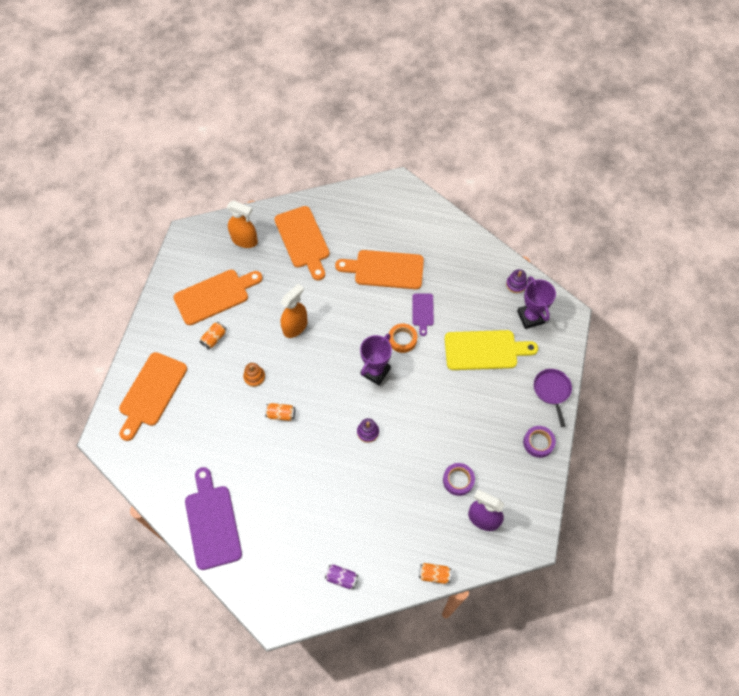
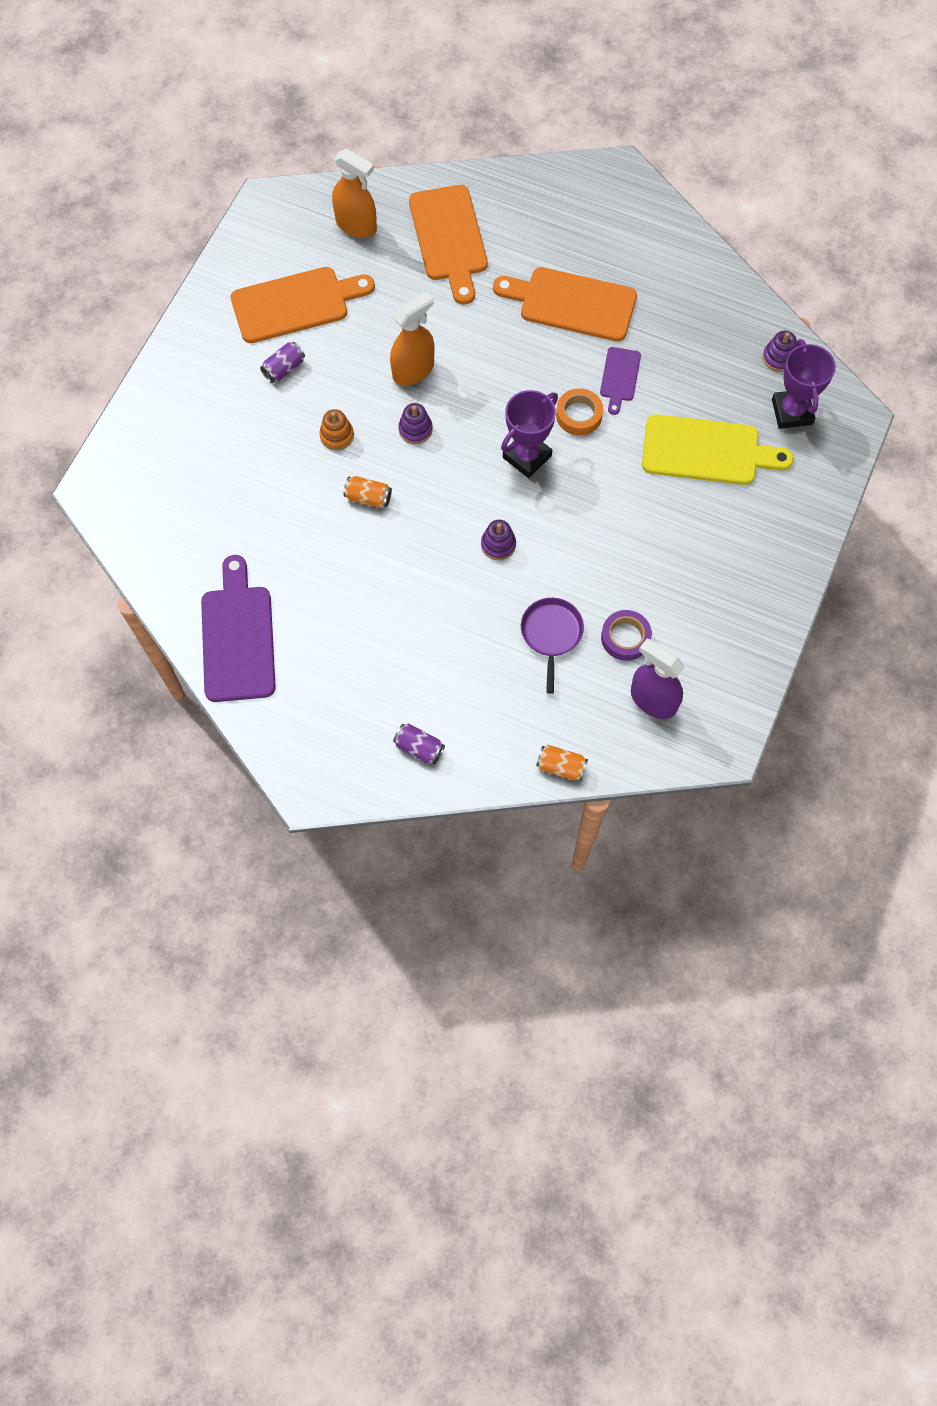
camera: 10 degrees right, 5 degrees up
(151, 392) = (175, 434): orange cutting board -> none
(214, 338) = (284, 368): orange can -> purple can
(303, 365) = (415, 429): none -> purple stacking toy
(538, 443) = (763, 603): purple tape -> none
(552, 391) = (802, 529): purple pan -> purple pan (551, 634)

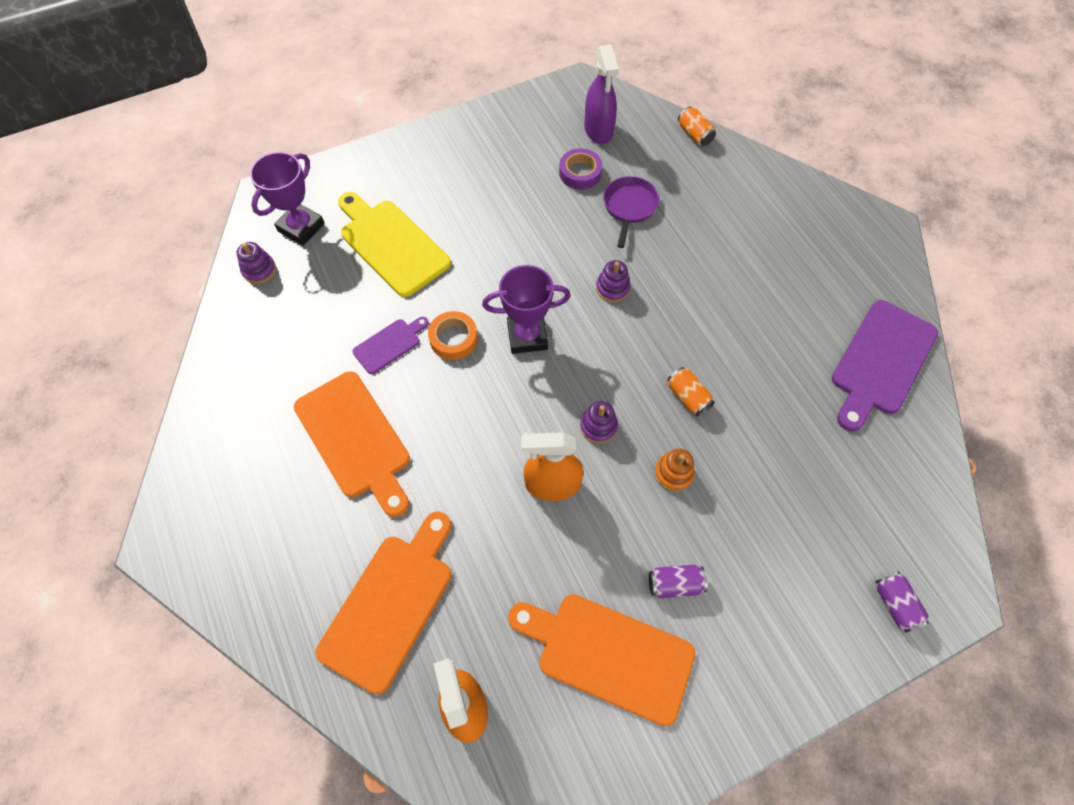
camera: 140 degrees left, 5 degrees down
(419, 748) = (785, 201): purple can -> purple can (895, 604)
(551, 634) = (629, 207): purple pan -> purple pan turned 150 degrees clockwise

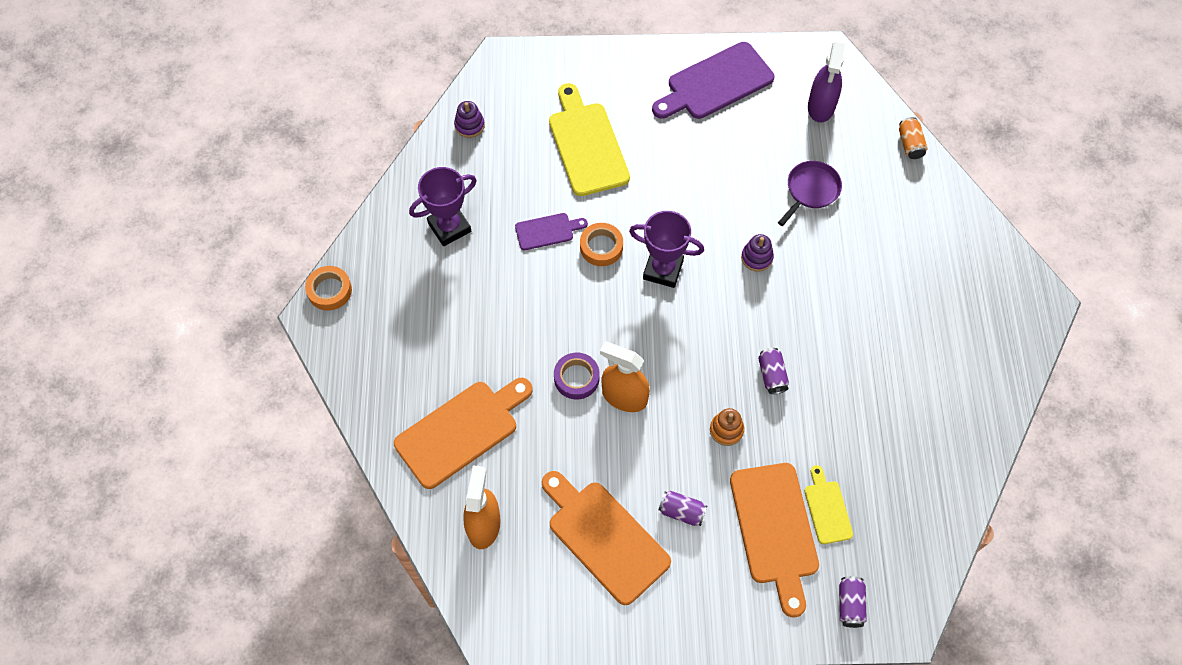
camera: 25 degrees right, 0 degrees up
(168, 508) = (329, 290): none -> orange tape
(301, 227) = (518, 100): purple trophy -> purple trophy (449, 227)
(355, 439) = (487, 296): orange cutting board -> orange cutting board (775, 529)
(580, 173) = (782, 141): purple tape -> purple tape (576, 378)
(598, 426) = (684, 367): purple stacking toy -> none
(688, 397) = (771, 375): orange can -> purple can
(815, 511) = (827, 509): none -> yellow cutting board
(881, 361) = (959, 416): purple cutting board -> purple cutting board (716, 83)

